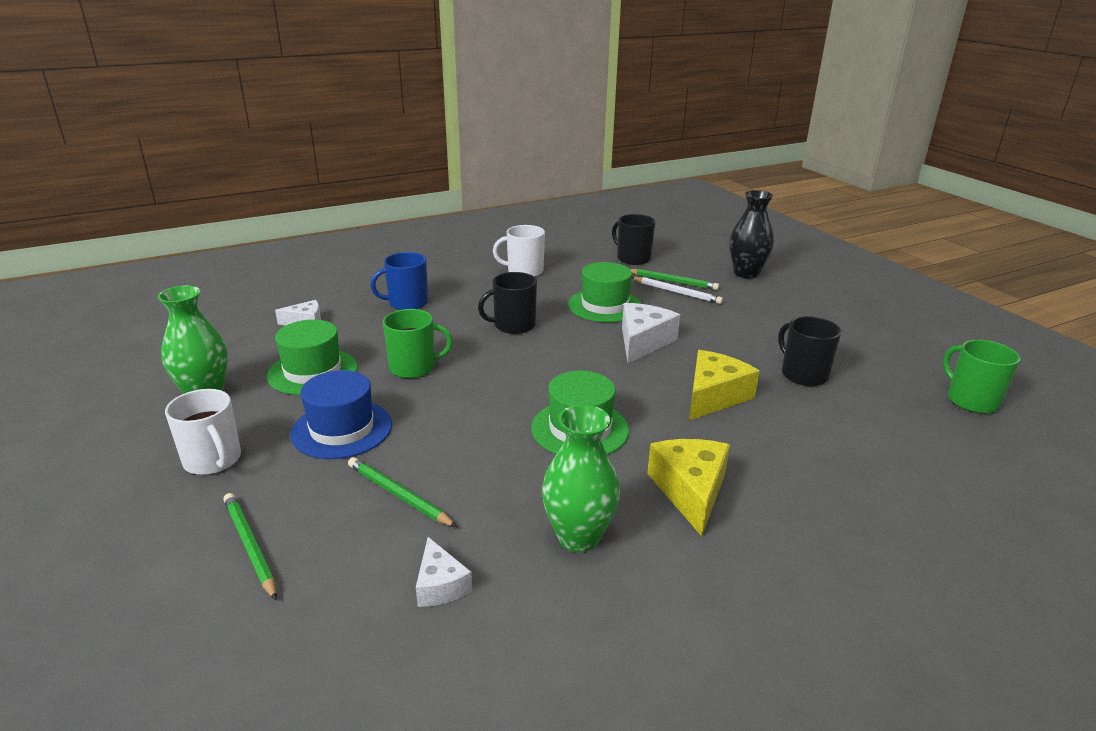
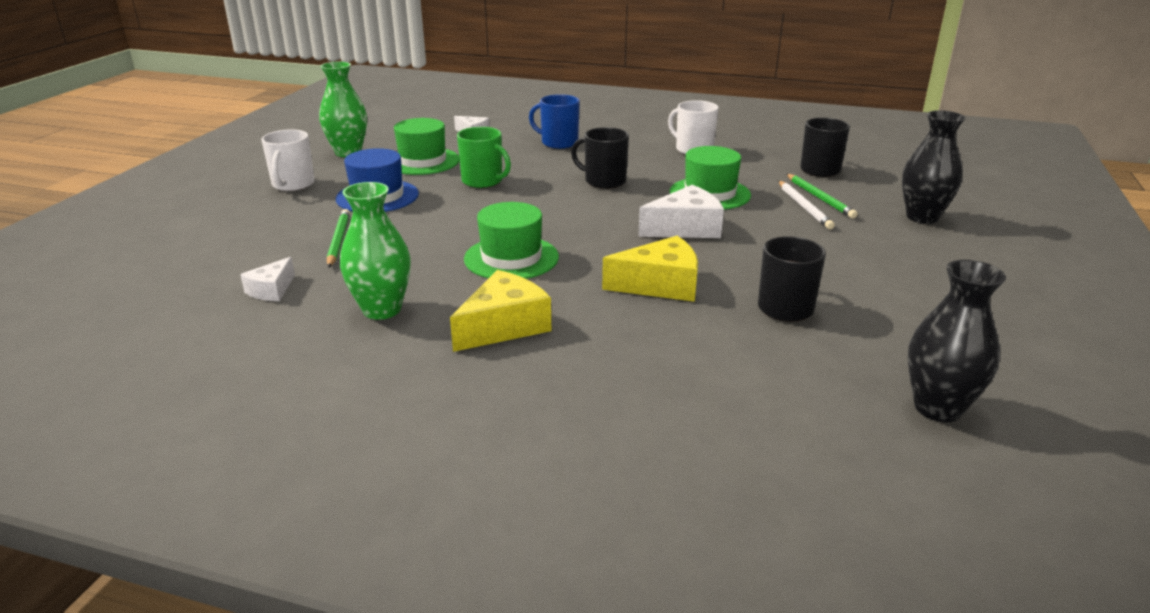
camera: 45 degrees right, 0 degrees up
(250, 546) = (234, 229): green pencil -> none
(971, 400) = (937, 408): green mug -> black vase

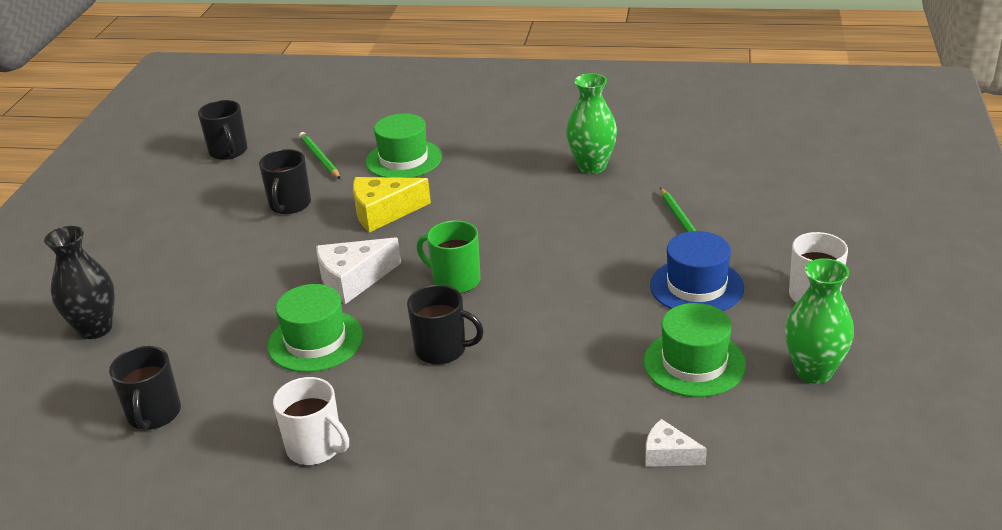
camera: 175 degrees right, 5 degrees up
(272, 290) = (689, 171): white cheese -> none
(483, 181) = (591, 330): green mug -> green mug (455, 280)
(504, 326) = (497, 166): yellow cheese -> none
(511, 258) = (514, 223): green hat -> green hat (403, 159)
(558, 143) = (522, 441): blue mug -> none
(804, 207) = (215, 330): white pencil -> none
(819, 198) = (189, 349): green pencil -> green pencil (320, 158)
(937, 408) = (228, 151): black vase -> black mug

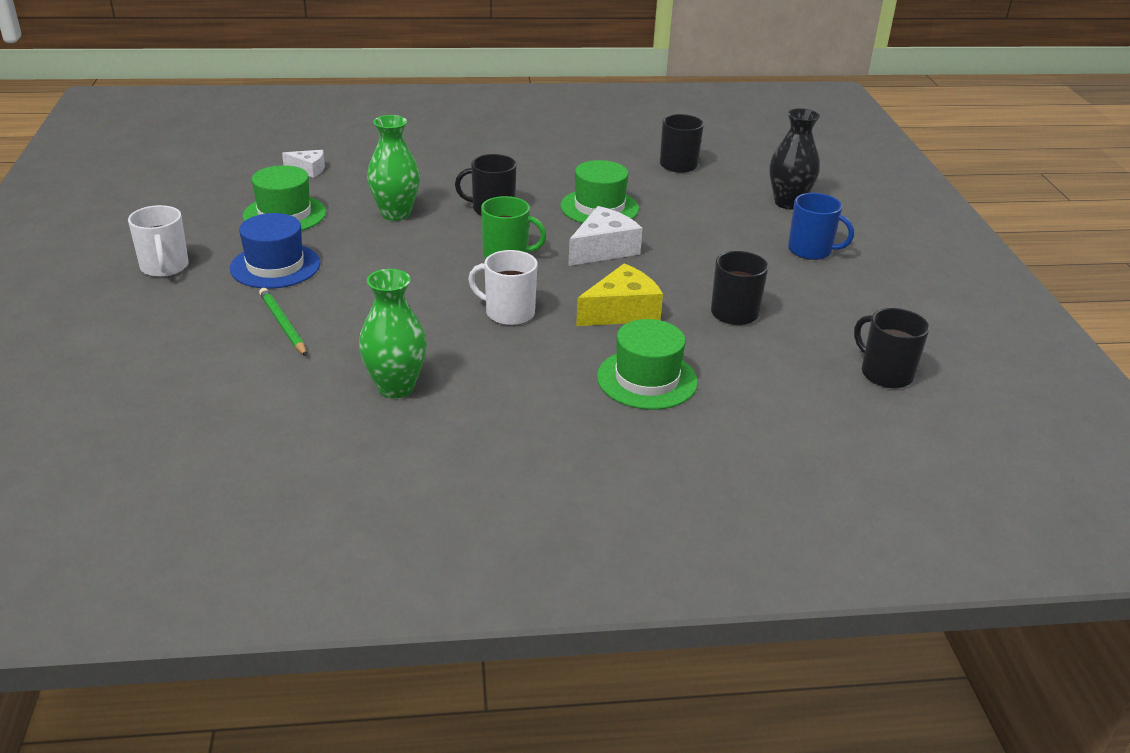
camera: 160 degrees right, 0 degrees up
(150, 261) = (811, 250): none -> blue mug
(316, 448) = (550, 158): white mug -> white mug (508, 313)
(320, 158) = (757, 373): green pencil -> none
(813, 371) = (188, 216): green vase -> green vase (395, 214)

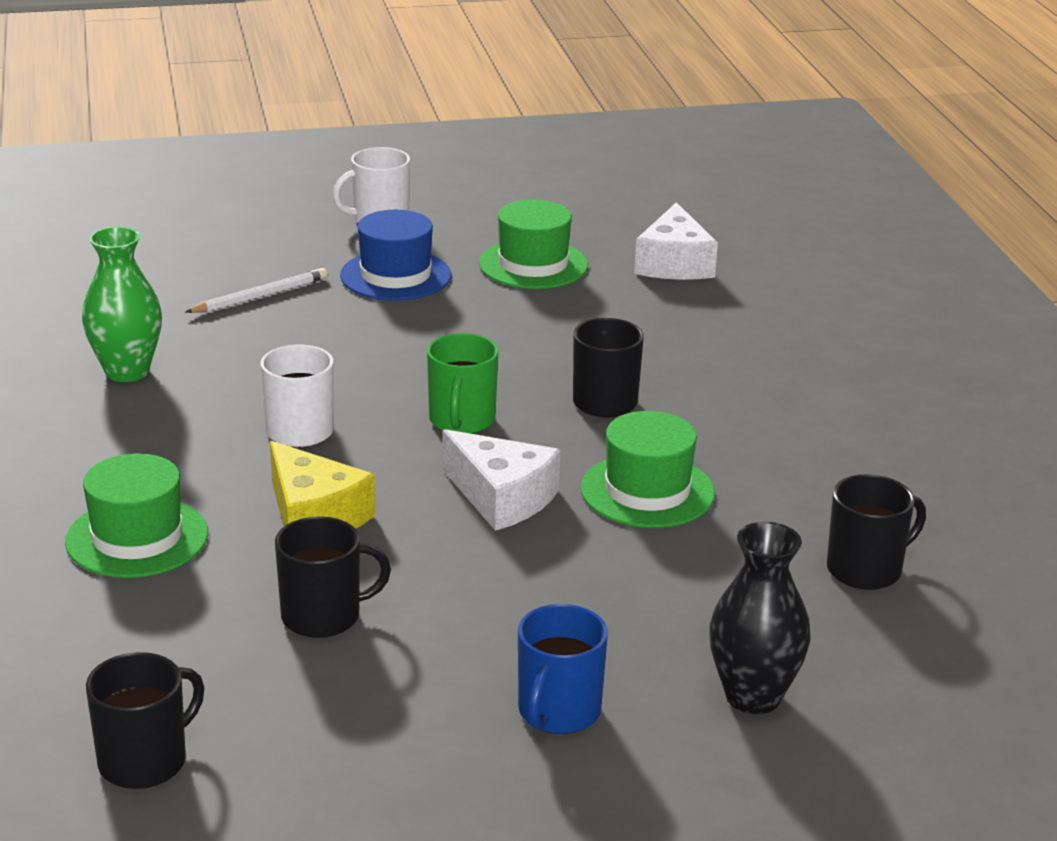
camera: 85 degrees right, 5 degrees down
(283, 324) = (260, 296): green pencil -> white pencil
(308, 169) = (674, 263): white cheese -> white cheese, size x1.71
(395, 214) = (561, 333): green vase -> none

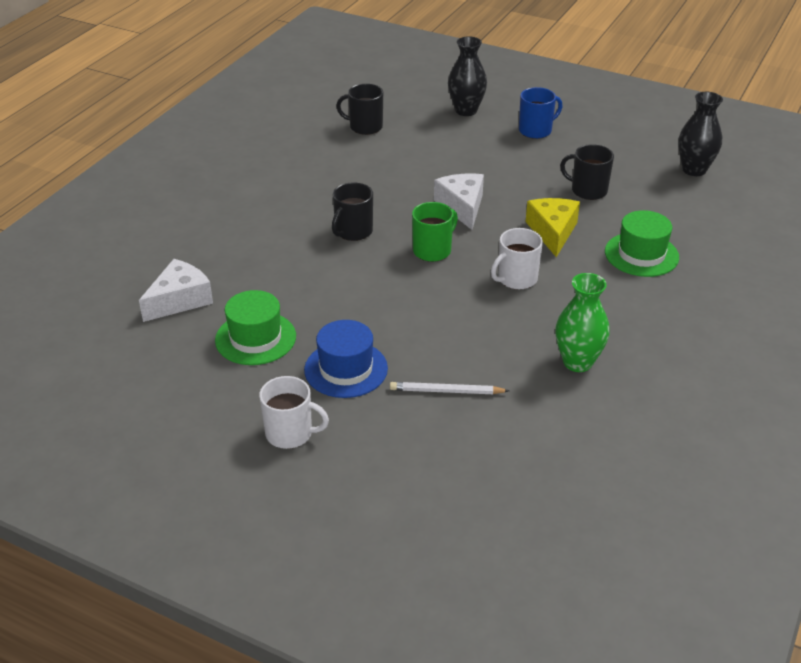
camera: 140 degrees left, 10 degrees up
(145, 761) = (694, 170): black mug -> black vase
(647, 491) = (398, 184): green hat -> none

